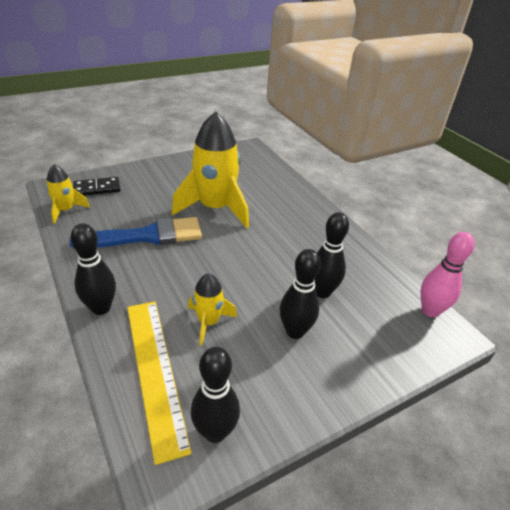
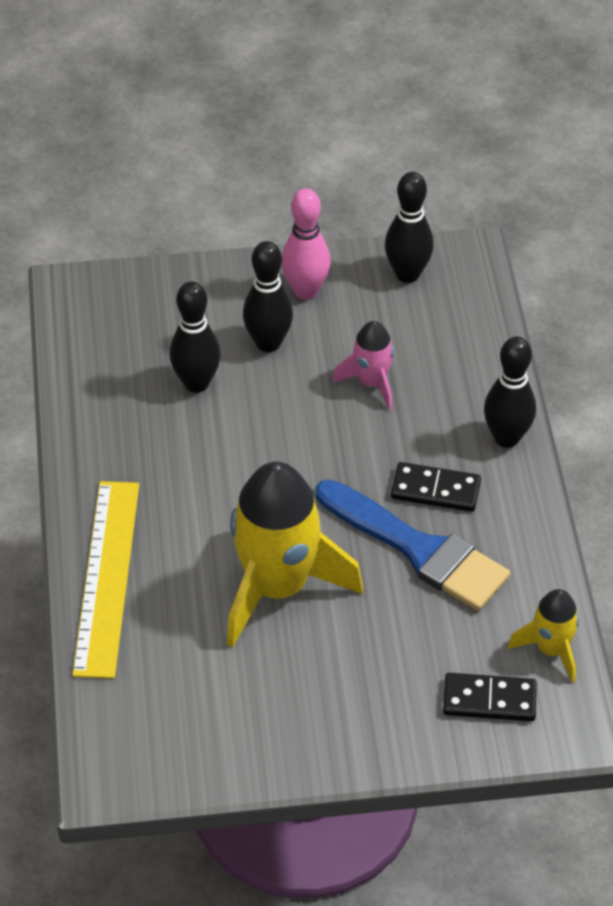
camera: 155 degrees left, 10 degrees up
(144, 266) = (435, 490): none -> black domino
(147, 236) = (418, 549): blue brush -> blue brush turned 150 degrees counterclockwise
(154, 371) = (454, 344): yellow ruler -> yellow ruler (107, 577)
(209, 322) = (371, 382): yellow rocket -> pink rocket
(430, 311) = (70, 321): pink bowling pin -> pink bowling pin (306, 291)

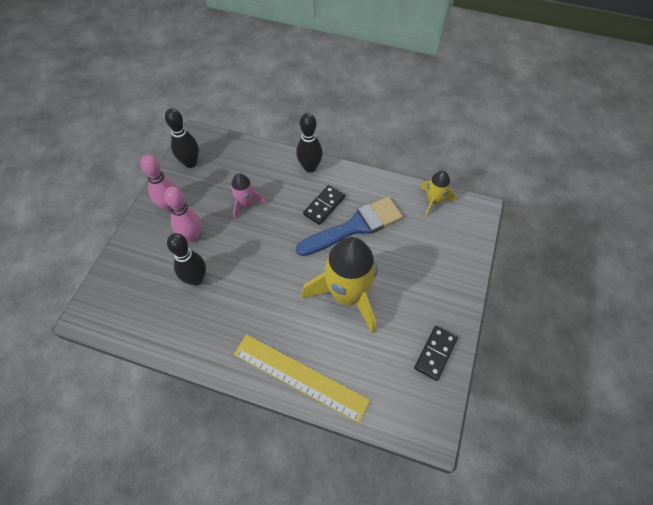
camera: 65 degrees left, 10 degrees up
(268, 343) = (192, 236): black bowling pin -> pink bowling pin
(489, 700) = (451, 235): black domino -> black domino (435, 353)

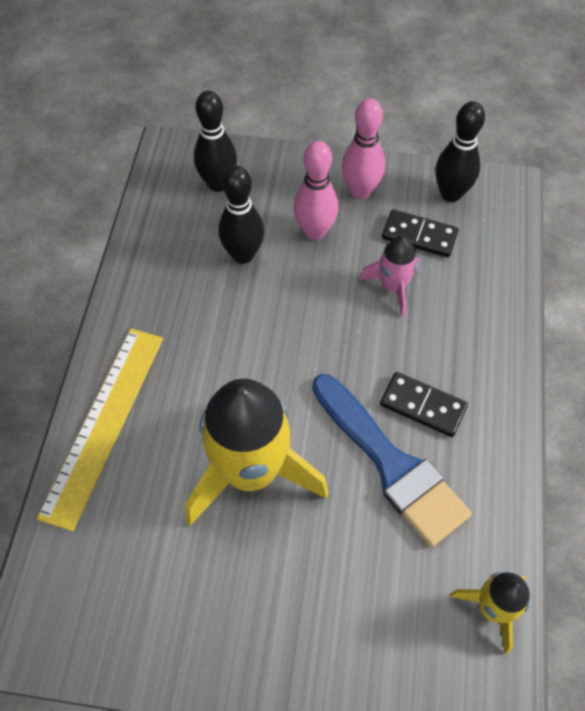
camera: 80 degrees right, 0 degrees up
(310, 167) = (501, 368): black bowling pin -> black bowling pin (218, 184)
(435, 353) = (161, 635): black domino -> black domino (419, 236)

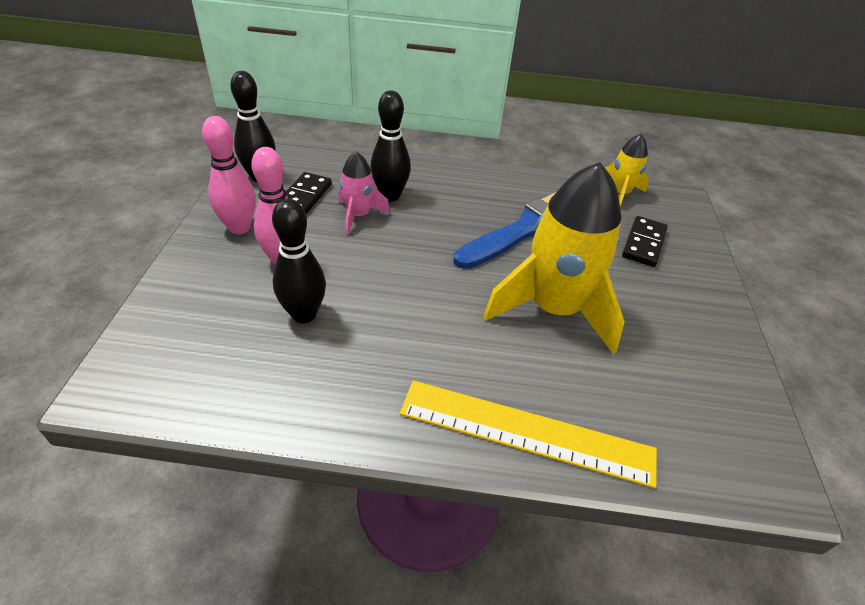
camera: 95 degrees left, 15 degrees down
(218, 184) = (189, 337): black bowling pin -> black bowling pin (390, 196)
(423, 406) = (474, 209): black domino -> black domino (643, 243)

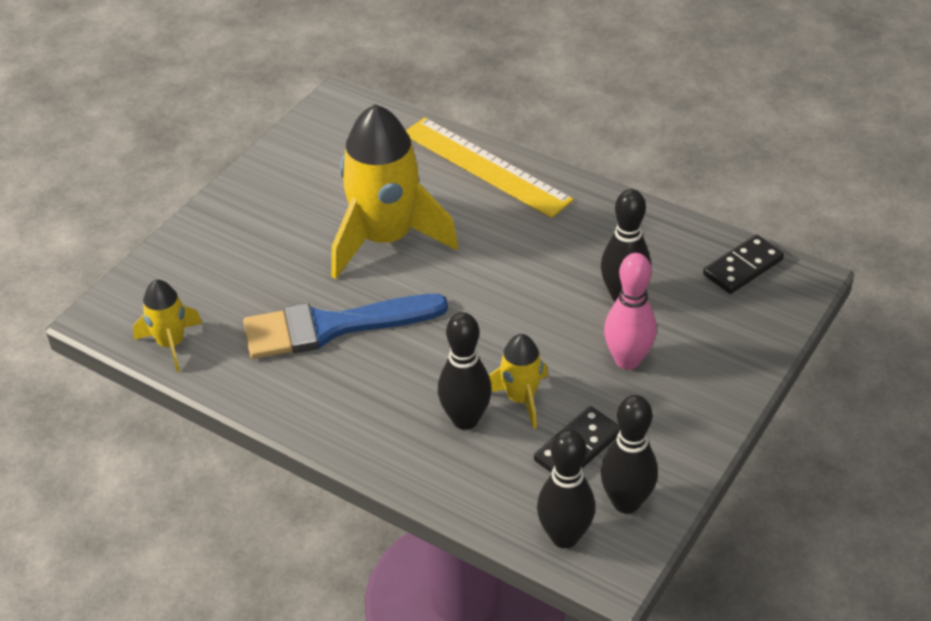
camera: 150 degrees left, 0 degrees up
(239, 228) = (668, 418): pink bowling pin -> none
(295, 155) = (564, 536): none -> black bowling pin
(358, 216) = (520, 398): pink rocket -> yellow rocket
(643, 243) = (222, 275): black domino -> black domino (743, 267)

